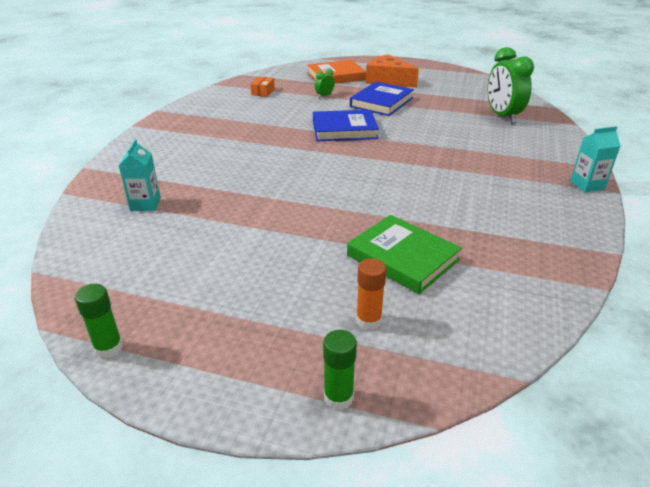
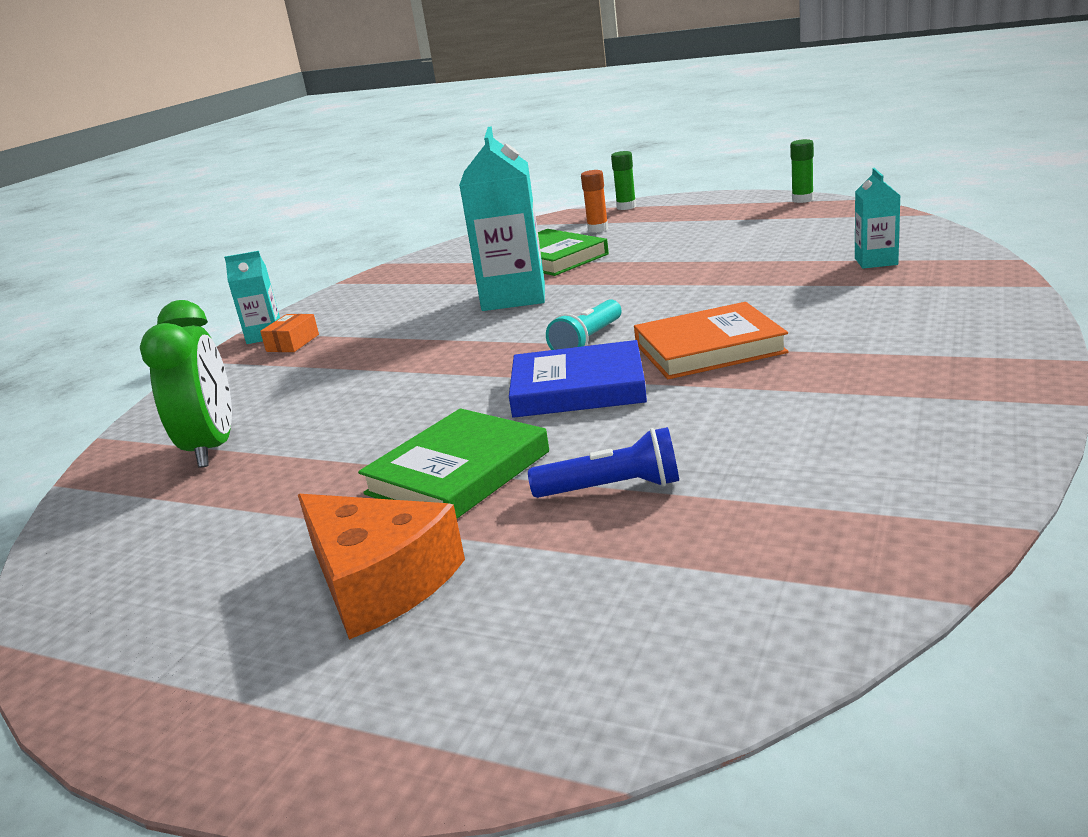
camera: 170 degrees left, 10 degrees down
(263, 92) = (813, 495): orange box -> orange box (292, 343)
(324, 96) = (612, 488): green clock -> blue flashlight
(336, 76) = (558, 601): orange book -> orange book (709, 348)
(345, 155) = (588, 341): none -> turquoise flashlight
(381, 102) = (458, 472): blue book -> green book
(412, 203) = (514, 297): none -> turquoise carton

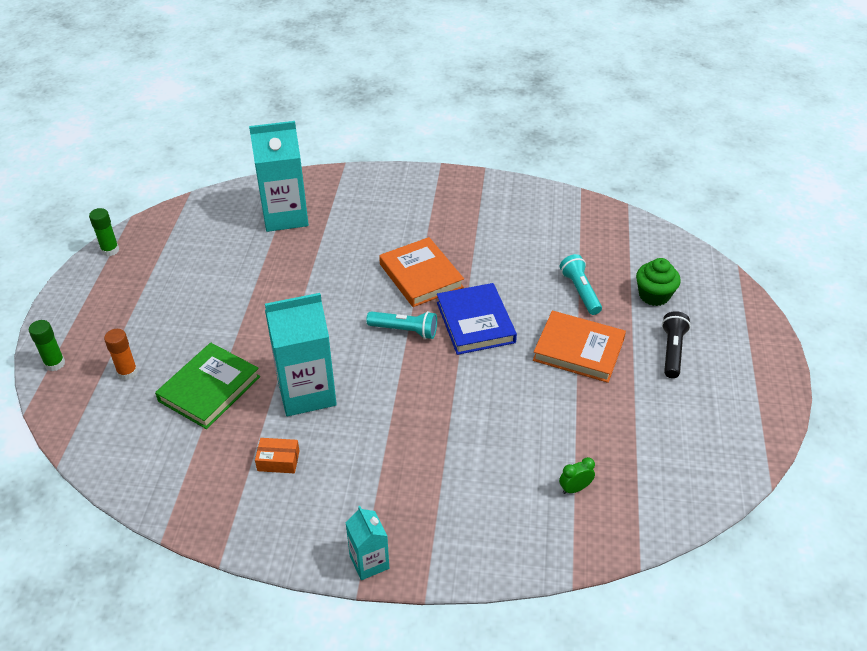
camera: 110 degrees left, 20 degrees up
(212, 448) = (574, 488): green clock -> green clock, size x0.44
(292, 343) = (390, 526): orange box -> orange box (278, 461)
(379, 581) = (672, 351): orange cheese -> black flashlight
(458, 472) = (578, 350): green book -> orange book
(558, 585) = (654, 295): none -> green cupcake
(612, 488) = (580, 291): blue flashlight -> turquoise flashlight
(876, 261) = (285, 216): turquoise carton -> turquoise carton, size x1.91

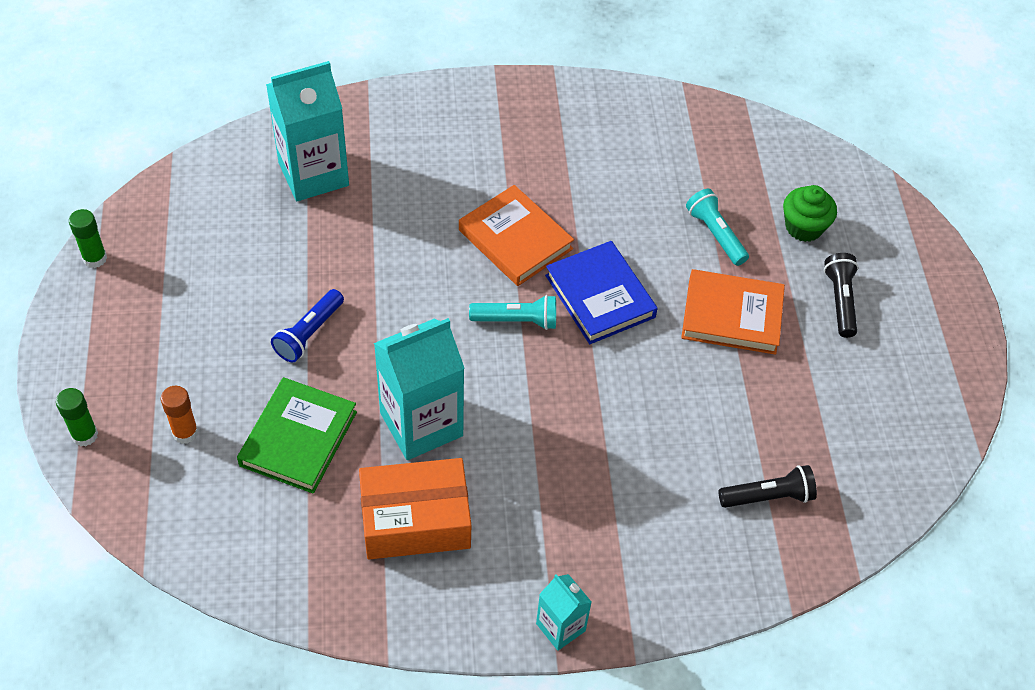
camera: 15 degrees left, 10 degrees up
(244, 318) = (309, 333): none -> blue flashlight
(278, 461) = (415, 520): orange box -> orange box, size x2.22
(574, 488) = (768, 496): green clock -> black flashlight

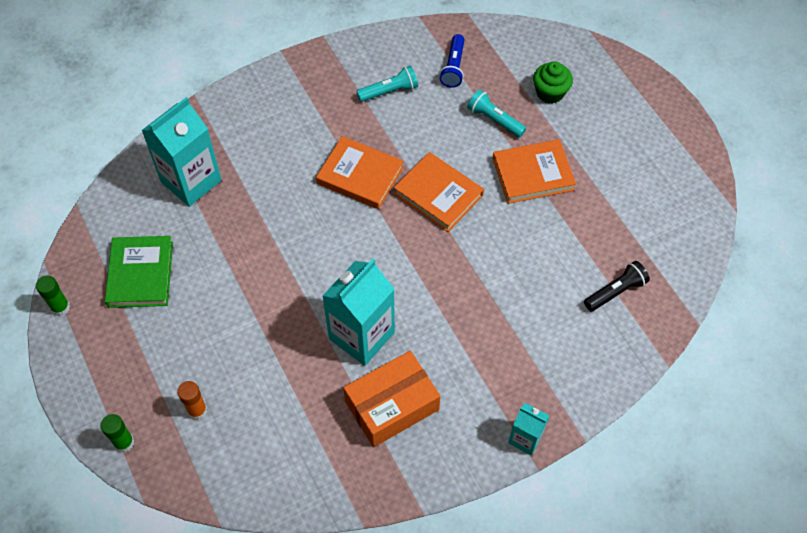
camera: 20 degrees left, 5 degrees up
(298, 438) = (281, 381): green book -> green book (141, 274)
(309, 333) = (249, 301): blue flashlight -> blue flashlight (453, 67)
(517, 320) = (390, 234): turquoise flashlight -> turquoise flashlight (389, 91)
(600, 296) = (438, 194): blue book -> orange book
(840, 301) = (598, 136): black flashlight -> none

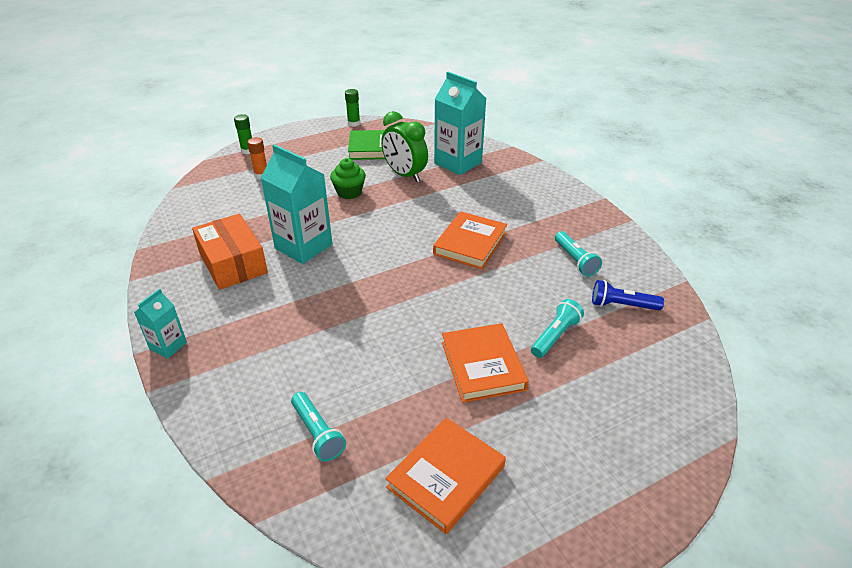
camera: 90 degrees right, 20 degrees down
(214, 238) = (405, 175): none -> green clock
(438, 194) = (451, 292): orange book -> orange book (446, 477)
(550, 92) = (609, 388): green cupcake -> green cupcake (349, 192)
(615, 291) = (317, 433): black flashlight -> turquoise flashlight

